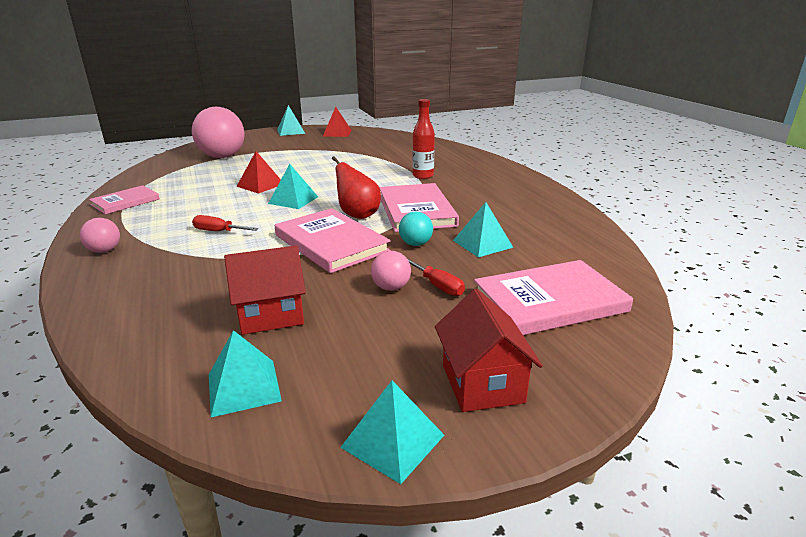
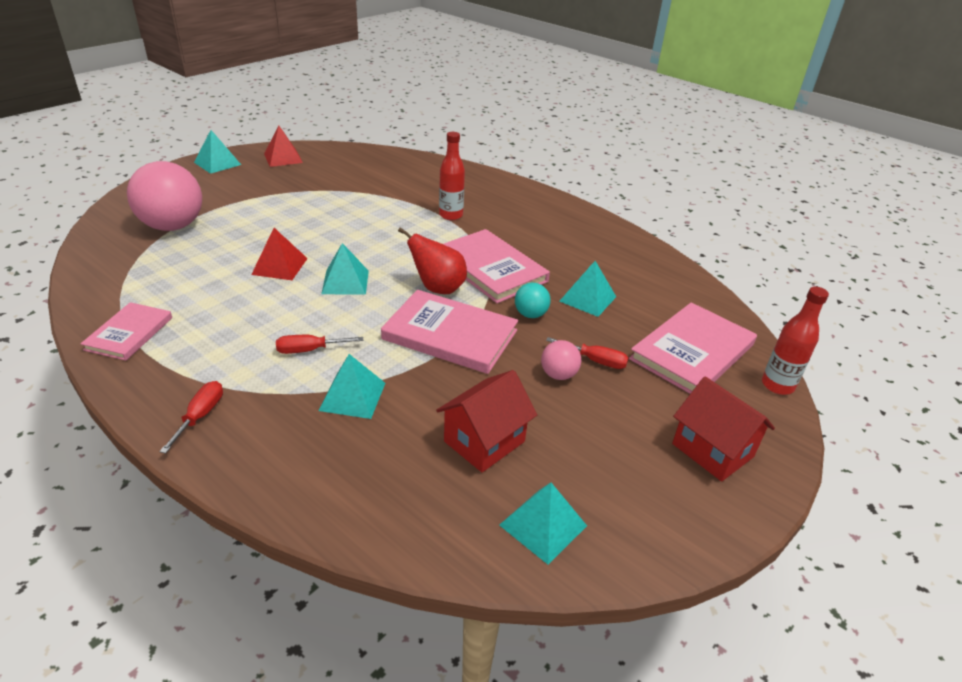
camera: 30 degrees left, 10 degrees up
(104, 250) = (200, 416): pink ball -> red screwdriver
(393, 441) = (699, 526): turquoise pyramid -> turquoise pyramid (352, 396)
(625, 351) = (777, 385): none -> red bottle

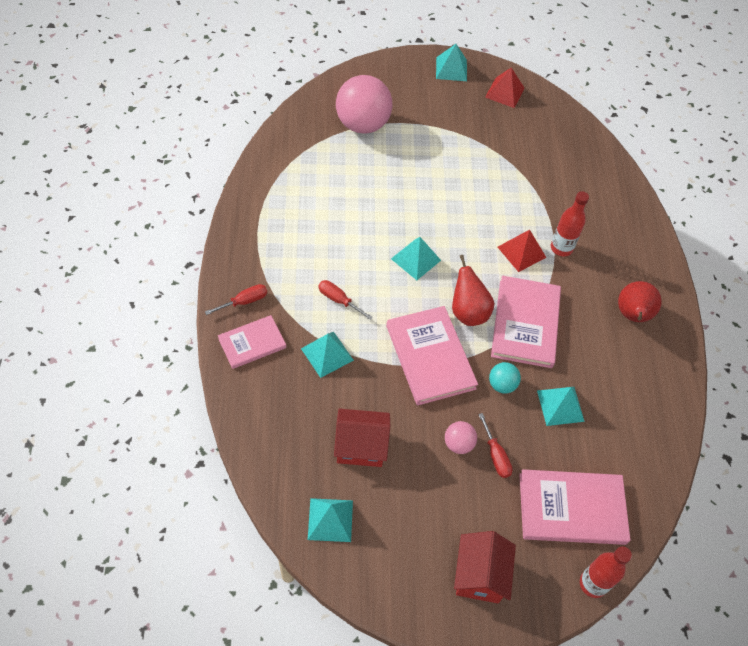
camera: 45 degrees right, 20 degrees up
(129, 333) = (261, 209): pink book -> pink book (252, 343)
(279, 266) = (390, 213): red pyramid -> red pyramid (521, 252)
(551, 223) = (632, 315): none -> red pear

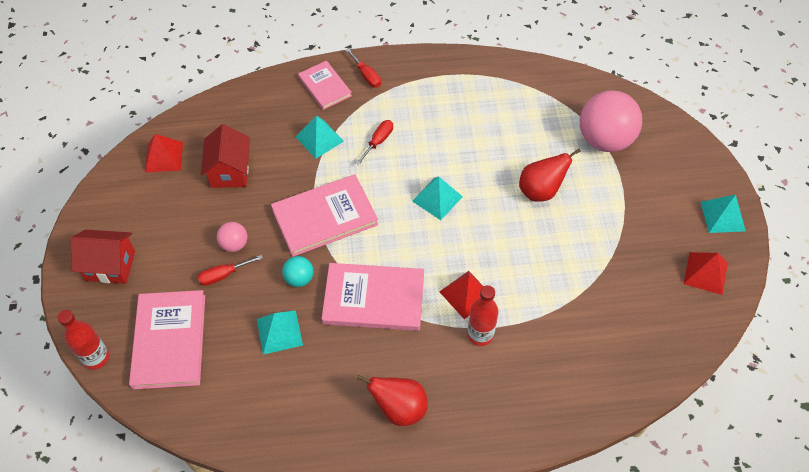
camera: 90 degrees right, 0 degrees up
(330, 520) = (163, 157): turquoise pyramid -> red pyramid
(468, 312) = (380, 246): red pear -> red pear (540, 191)

